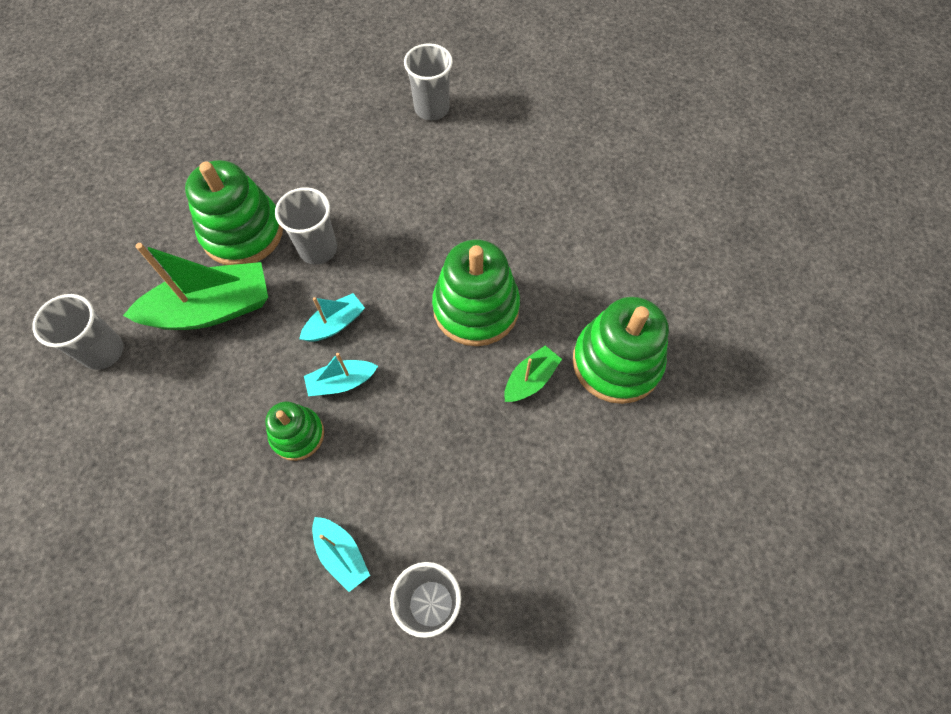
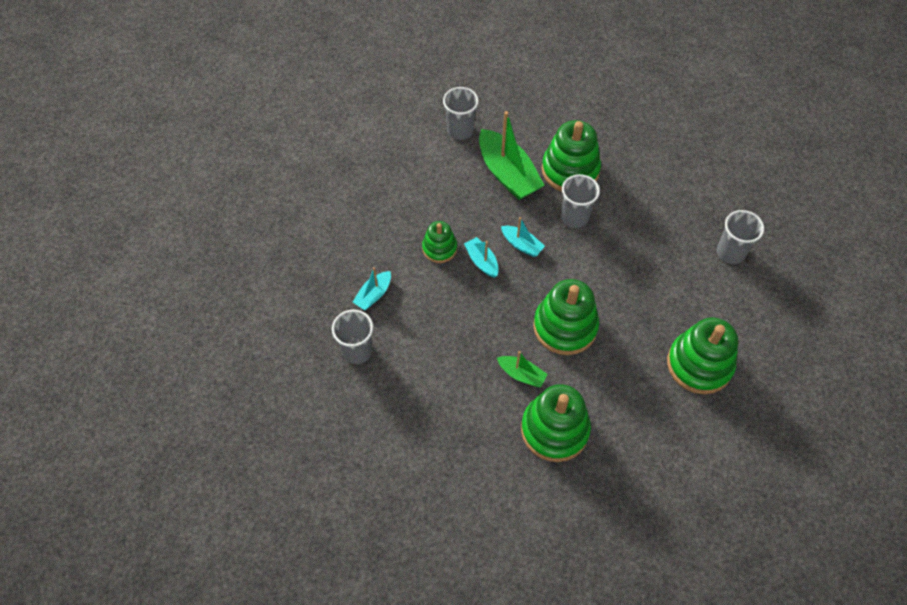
camera: 75 degrees right, 5 degrees down
(565, 185) = (699, 364): none -> green stacking toy

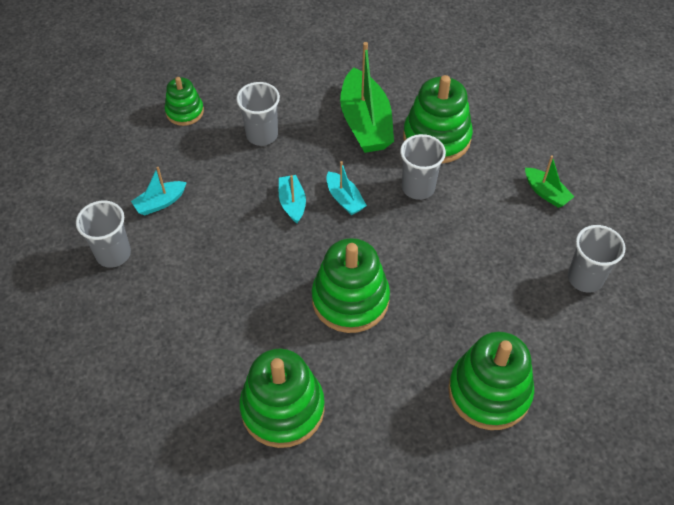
camera: 20 degrees right, 5 degrees down
(439, 248) = (254, 177): green stacking toy -> green stacking toy (185, 112)
(460, 130) = (336, 67): grey cup -> grey cup (262, 135)
(521, 374) = (275, 335): green boat -> green boat (546, 193)

